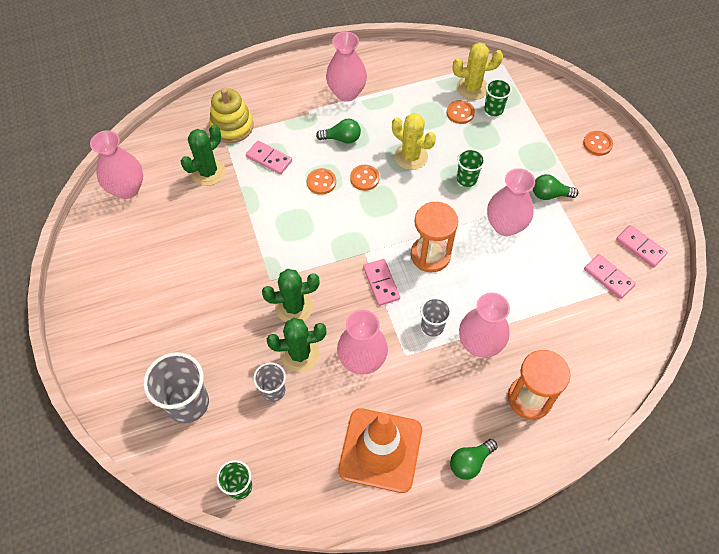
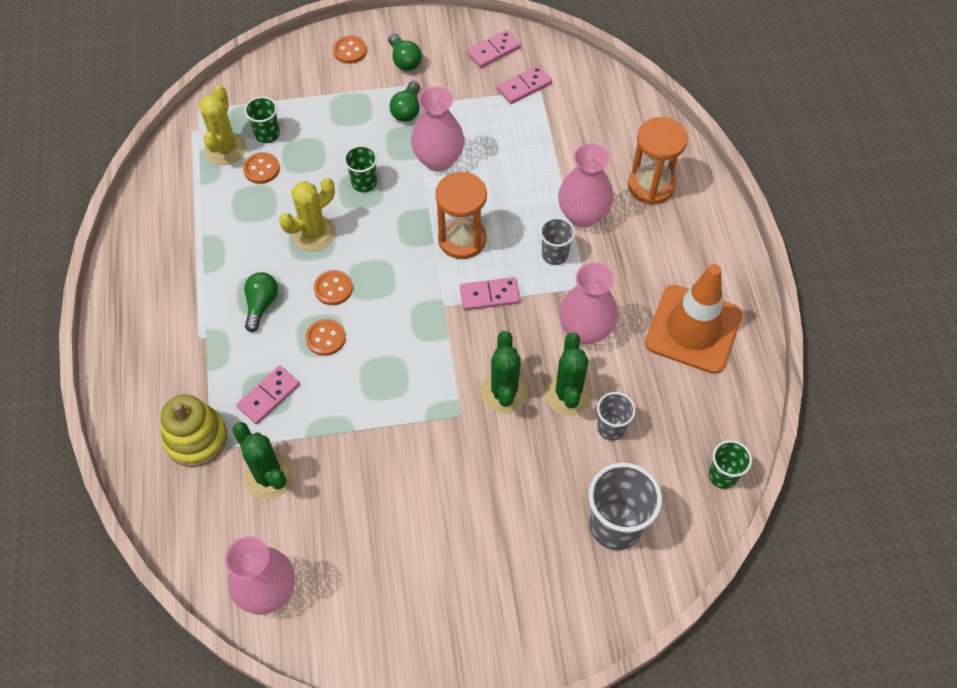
camera: 80 degrees left, 0 degrees up
(346, 93) = (184, 287): pink vase -> none
(470, 462) = (713, 251): green light bulb -> green light bulb (404, 60)

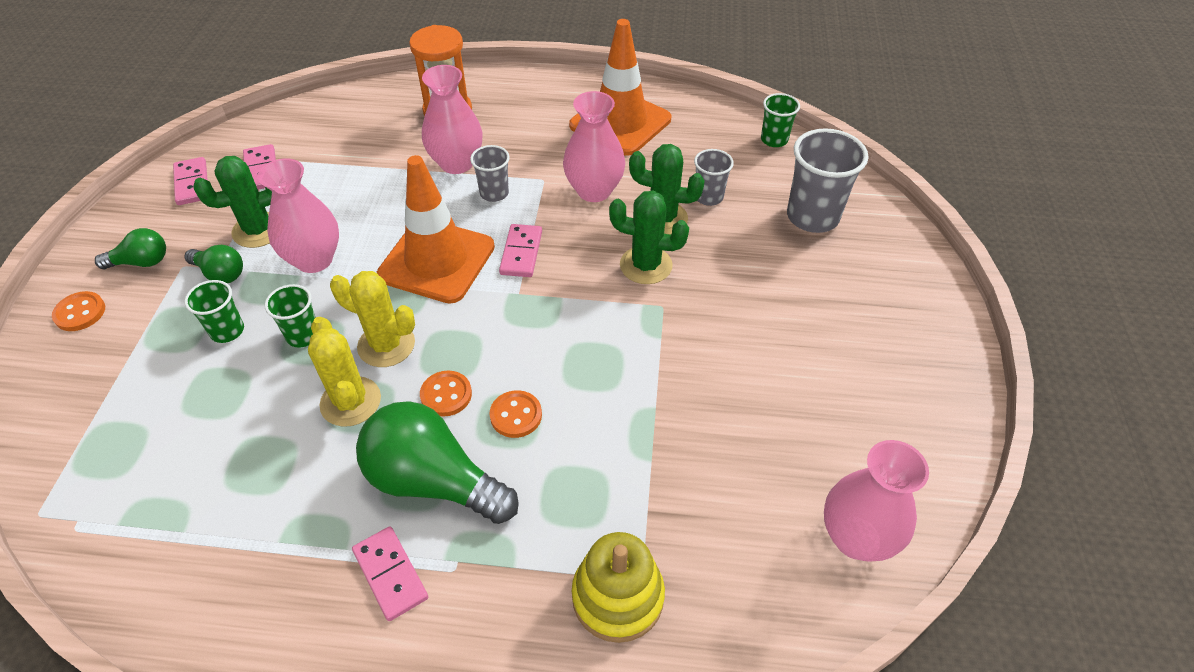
camera: 75 degrees left, 10 degrees down
(225, 149) = (139, 487): yellow cactus -> yellow cactus (386, 345)
(261, 169) = (207, 446): orange button -> none
(261, 304) = (433, 481): green light bulb -> green light bulb, size x1.94
(267, 134) = (151, 429): green cup -> green cup (227, 331)
(269, 396) = (579, 493): pink domino -> pink domino (390, 574)
(269, 476) = (697, 511): green cactus -> green cactus (258, 230)
(462, 239) = (437, 261): orange hourglass -> orange traffic cone

